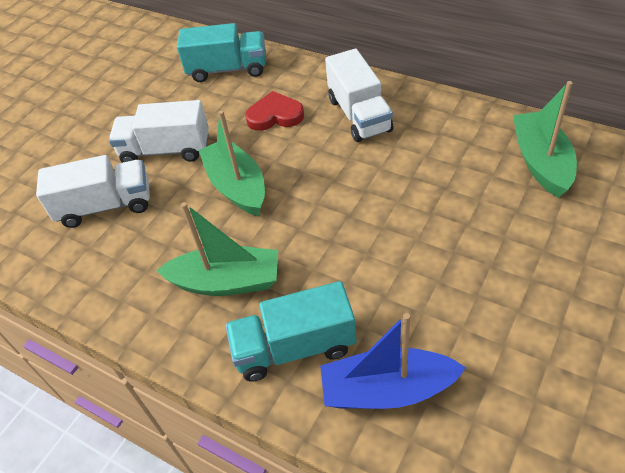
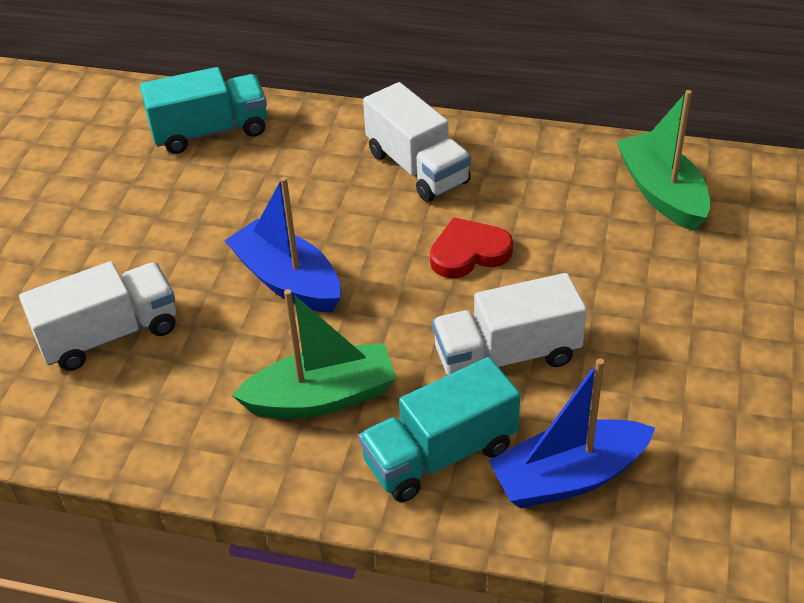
camera: 20 degrees left, 5 degrees down
(166, 150) = (166, 250): white truck -> white truck (507, 356)
(237, 186) = (287, 281): green boat -> blue boat
(275, 115) = (303, 183): red heart -> red heart (469, 252)

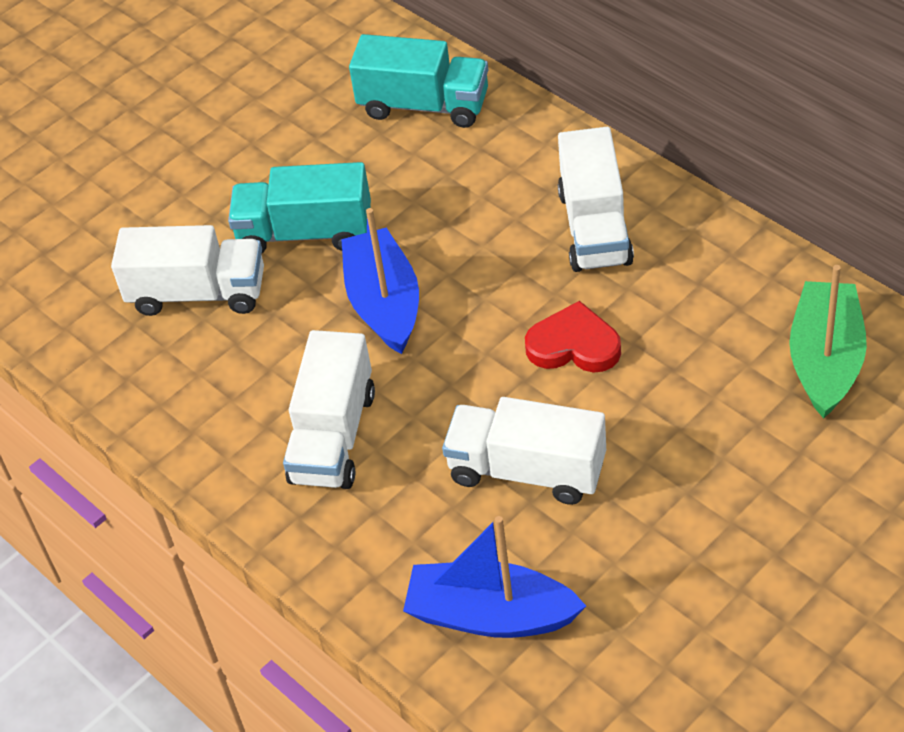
camera: 35 degrees right, 5 degrees up
(322, 397) = (333, 436): green boat -> white truck
(440, 454) = (395, 539): turquoise truck -> turquoise truck (305, 233)

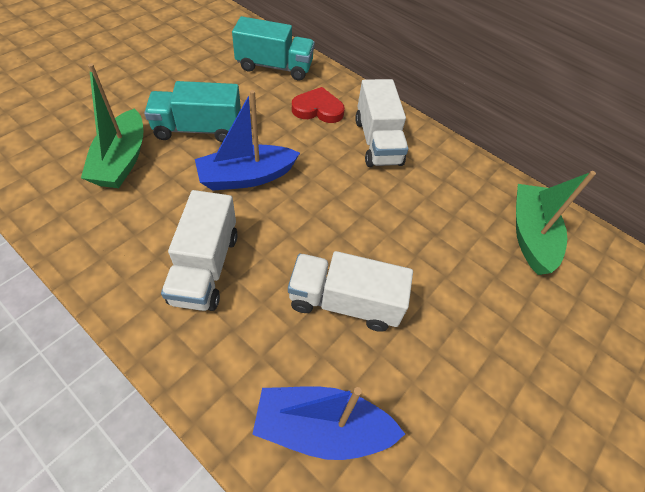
camera: 15 degrees left, 5 degrees up
(198, 293) = (122, 160): white truck -> green boat
(384, 303) = (246, 177): blue boat -> blue boat turned 90 degrees counterclockwise
(574, 345) = (370, 213): red heart -> red heart (318, 109)

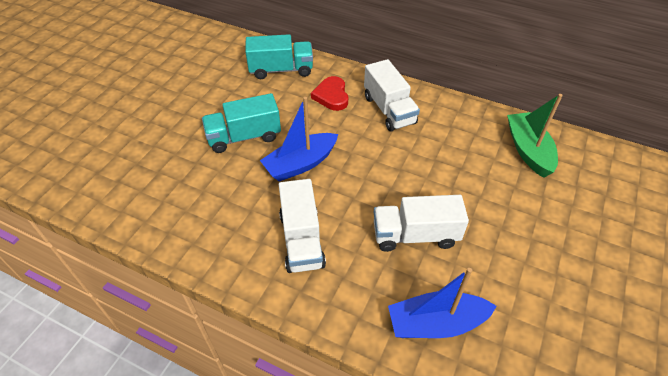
camera: 10 degrees left, 5 degrees down
(122, 160) = (195, 177): green boat -> none
(318, 109) = (331, 96): red heart -> red heart turned 90 degrees counterclockwise

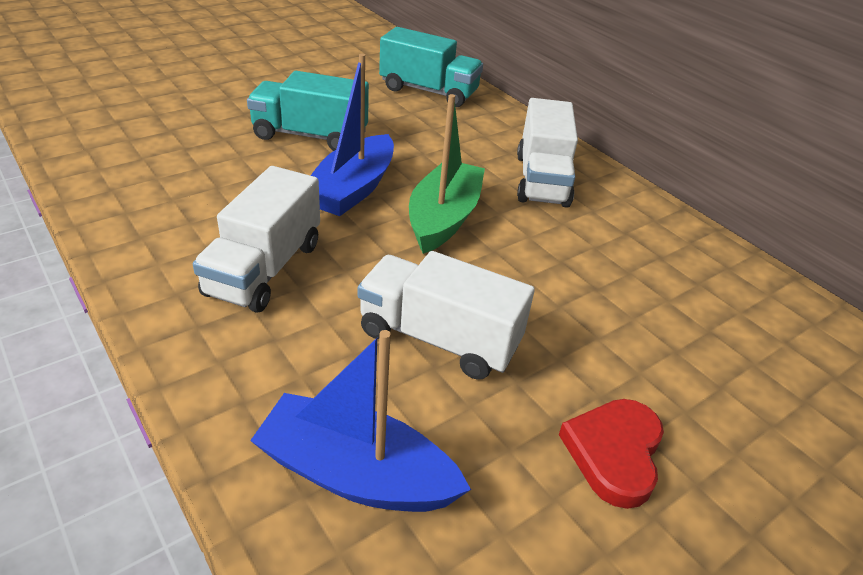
camera: 25 degrees right, 10 degrees down
(300, 164) = (353, 189): blue boat -> blue boat turned 60 degrees counterclockwise
(331, 96) = (471, 137): red heart -> red heart (614, 453)
(528, 150) = (743, 313): green boat -> green boat (444, 218)

